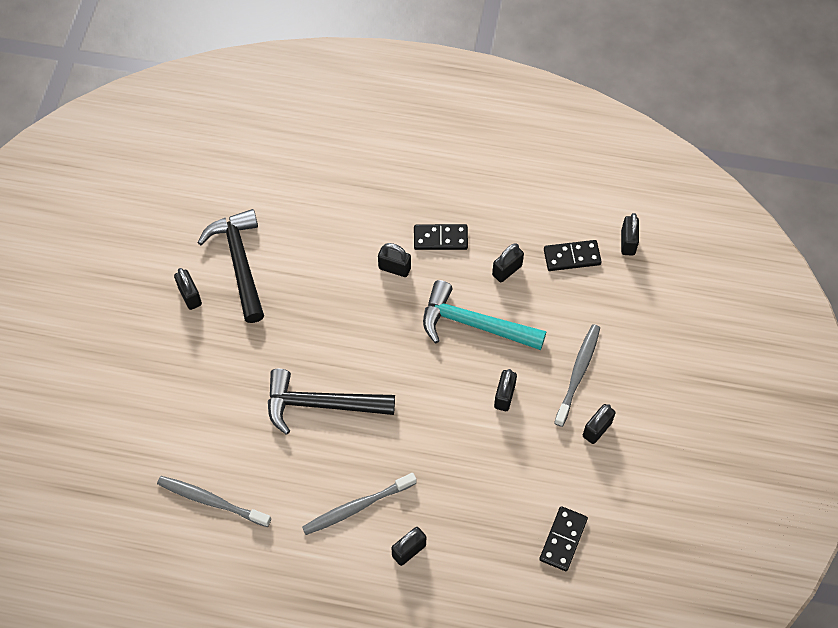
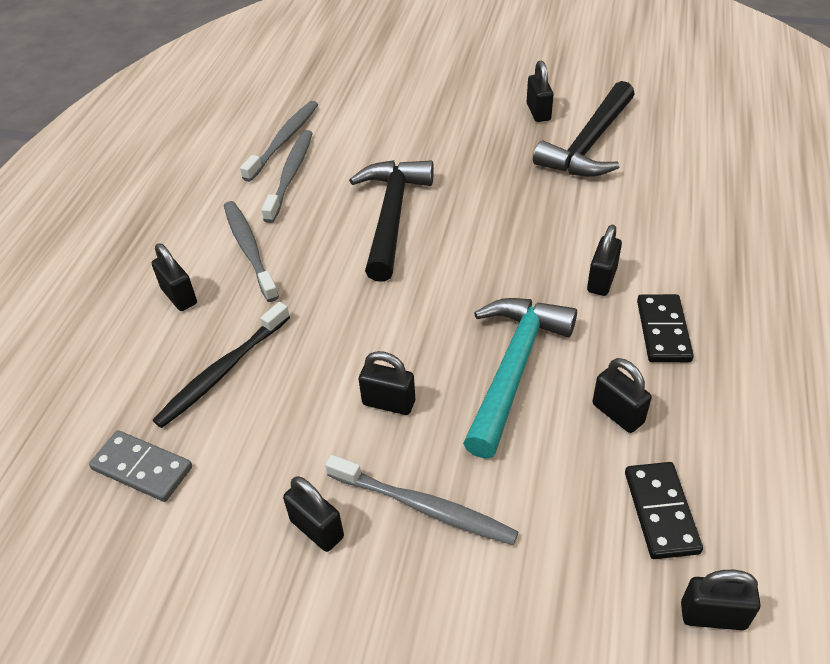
camera: 95 degrees right, 15 degrees down
(190, 296) = (538, 112): black padlock -> black padlock turned 75 degrees counterclockwise
(239, 262) = (589, 144): black hammer -> black hammer turned 135 degrees clockwise
(262, 488) = (290, 174): none -> grey toothbrush
(482, 505) = (222, 372): none -> black toothbrush
(563, 539) = (142, 468): black domino -> grey domino

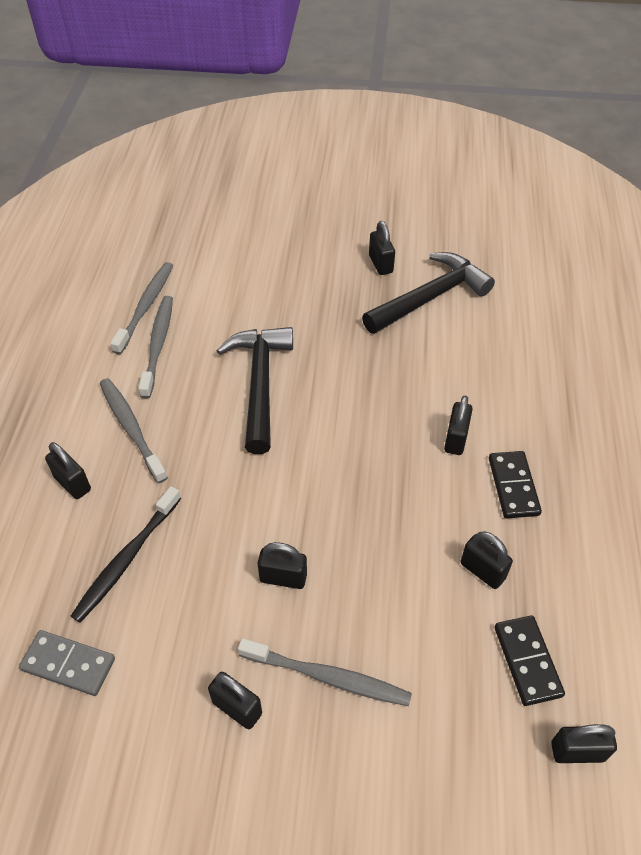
camera: 10 degrees left, 5 degrees up
(513, 368) = (389, 534): turquoise hammer -> none
(589, 144) = (430, 297): black hammer -> black hammer turned 150 degrees counterclockwise

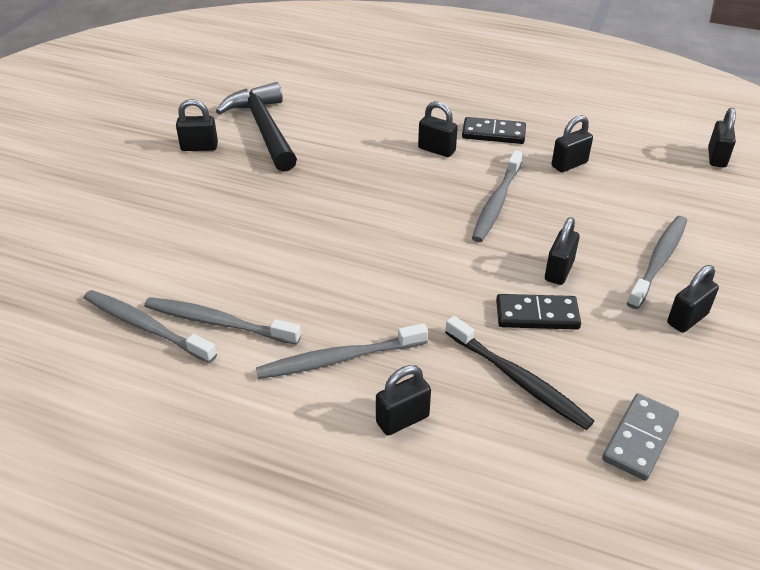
camera: 75 degrees left, 10 degrees down
(259, 384) = (319, 251): black hammer -> none
(379, 508) = (496, 203): none -> grey toothbrush
(527, 661) = (648, 162): black domino -> black domino (537, 315)

